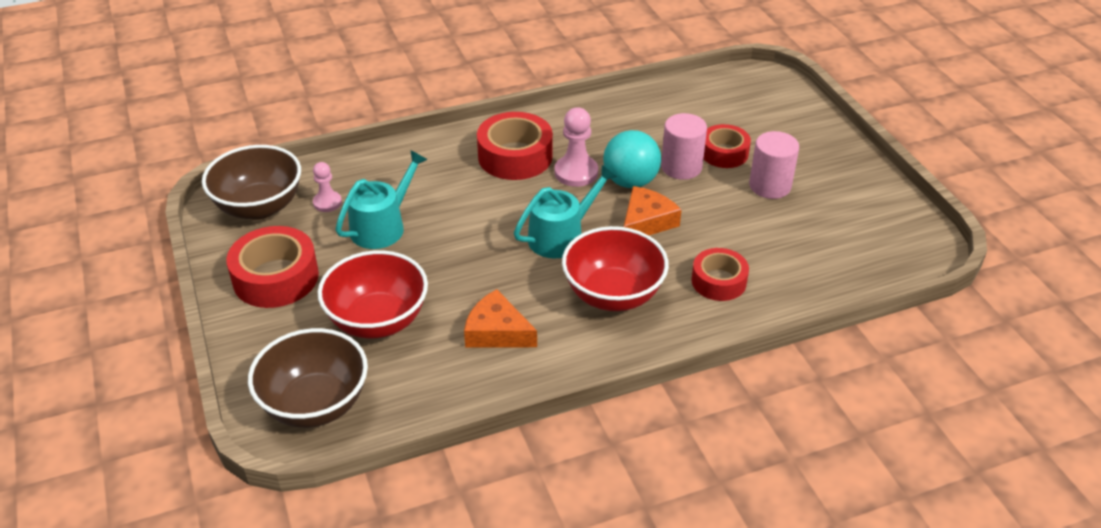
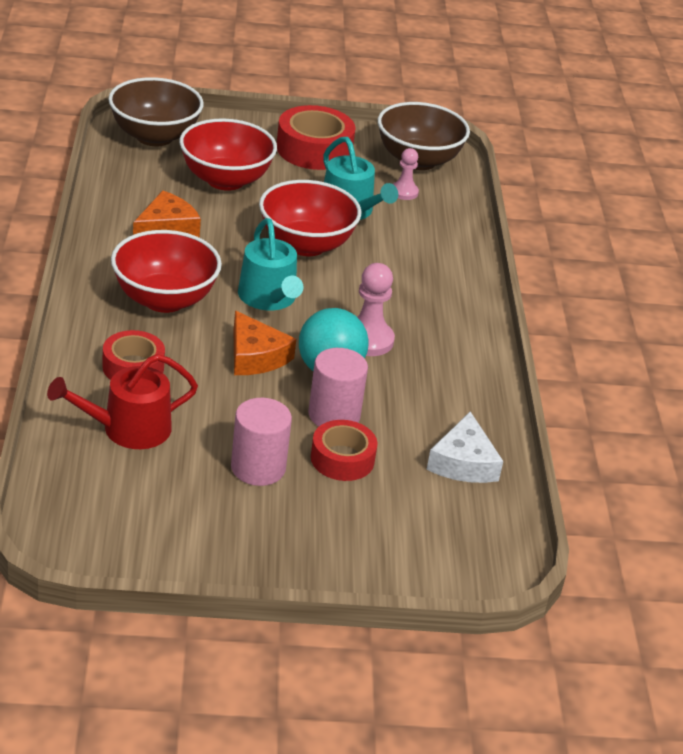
camera: 105 degrees right, 5 degrees down
(461, 237) = (306, 245): none -> red bowl
(515, 156) = (419, 311): red tape -> none
(678, 105) = (463, 462): none -> white cheese
(791, 258) = (128, 429): none -> red watering can

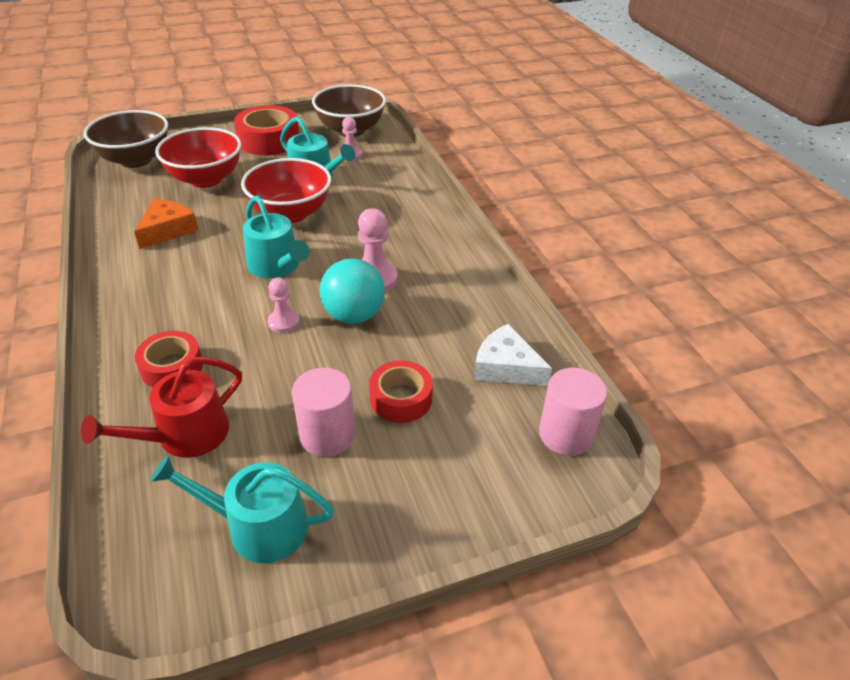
camera: 15 degrees left, 5 degrees up
(164, 299) = (183, 293): red bowl -> none
(170, 518) = (258, 526): none -> turquoise watering can
(255, 356) = (283, 322): orange cheese -> pink pawn
(334, 415) = (375, 357): pink cylinder -> pink cylinder (566, 434)
(463, 462) = (506, 367): white cheese -> white cheese turned 135 degrees clockwise

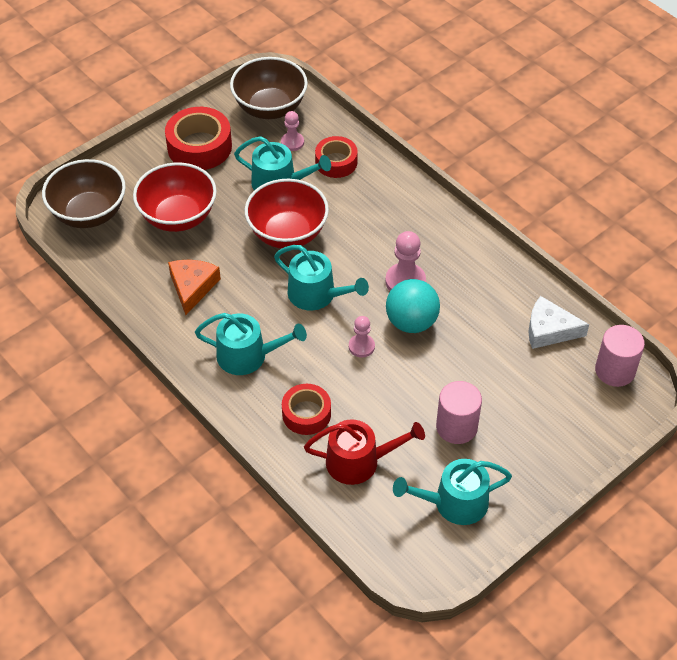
camera: 20 degrees left, 10 degrees up
(164, 297) = (248, 356): none -> turquoise watering can
(185, 435) = (359, 461): red watering can -> red watering can turned 120 degrees counterclockwise
(401, 399) = (490, 382): red tape -> red tape (336, 162)

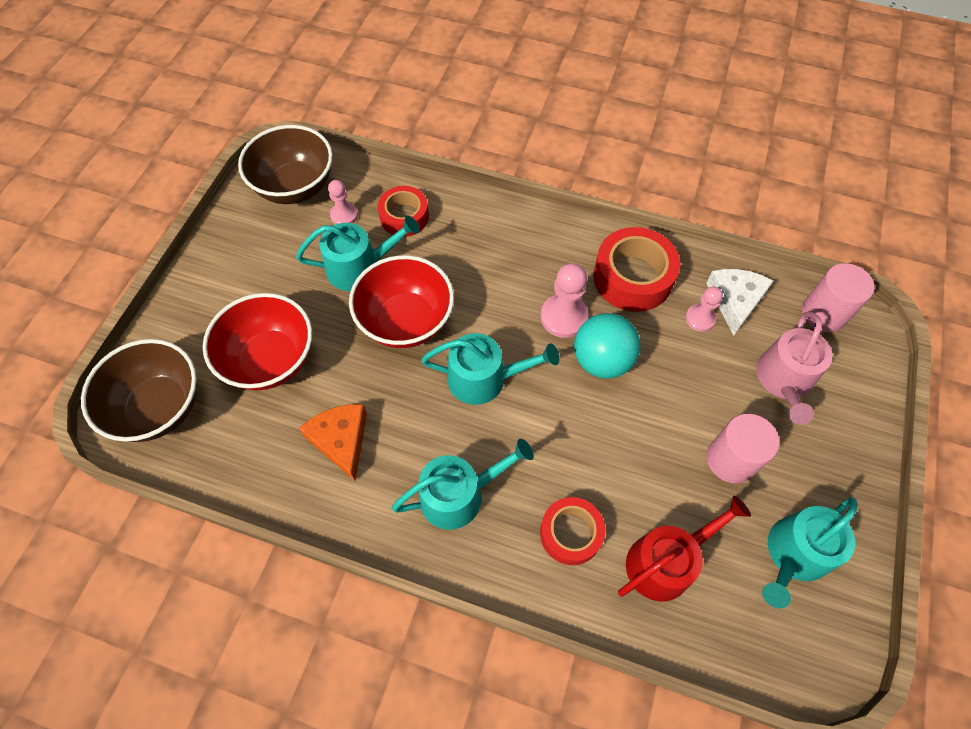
camera: 30 degrees left, 10 degrees up
(199, 147) = (244, 265): red tape -> red tape (632, 277)
(361, 346) = (571, 416): pink pawn -> pink pawn (700, 318)
(541, 399) = (784, 380): none -> pink watering can
(549, 330) = (735, 301): white cheese -> white cheese turned 120 degrees clockwise

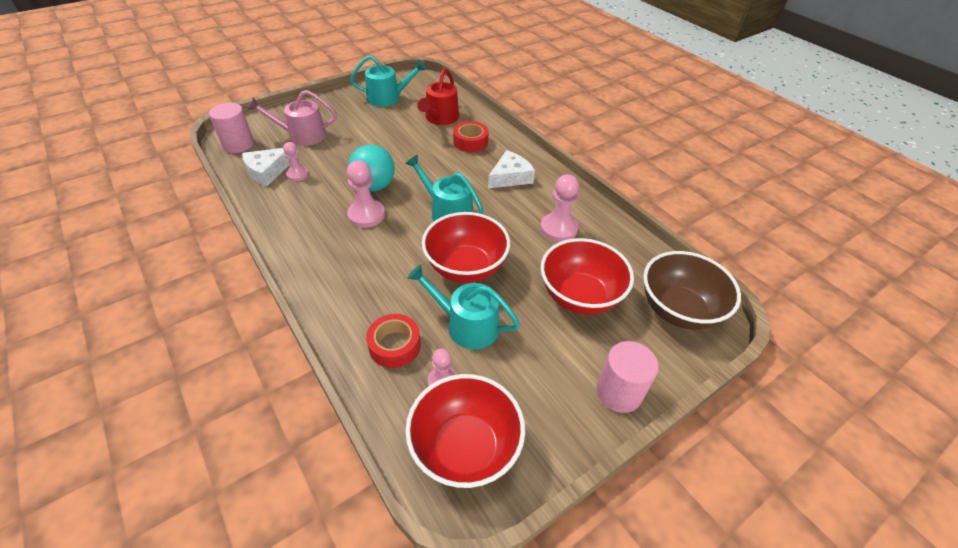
camera: 145 degrees left, 15 degrees down
(295, 187) = (465, 448): brown bowl -> red bowl
(341, 440) = (558, 229): orange cheese -> pink pawn
(459, 495) = (510, 177): turquoise watering can -> white cheese
(632, 277) = (299, 211): red tape -> none
(665, 561) = (440, 118): red watering can -> red watering can turned 75 degrees counterclockwise
(730, 460) = (369, 127): pink cylinder -> pink cylinder (619, 392)
(784, 380) = (302, 135): pink watering can -> pink watering can turned 150 degrees counterclockwise

